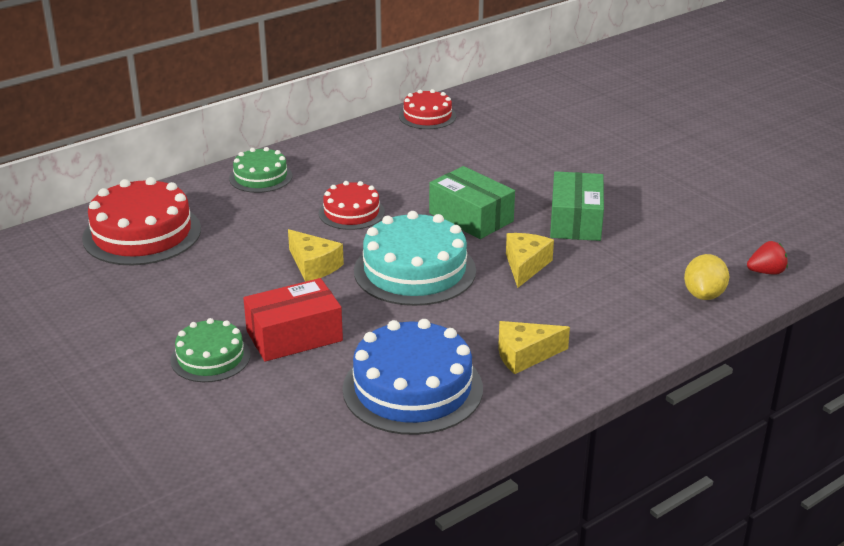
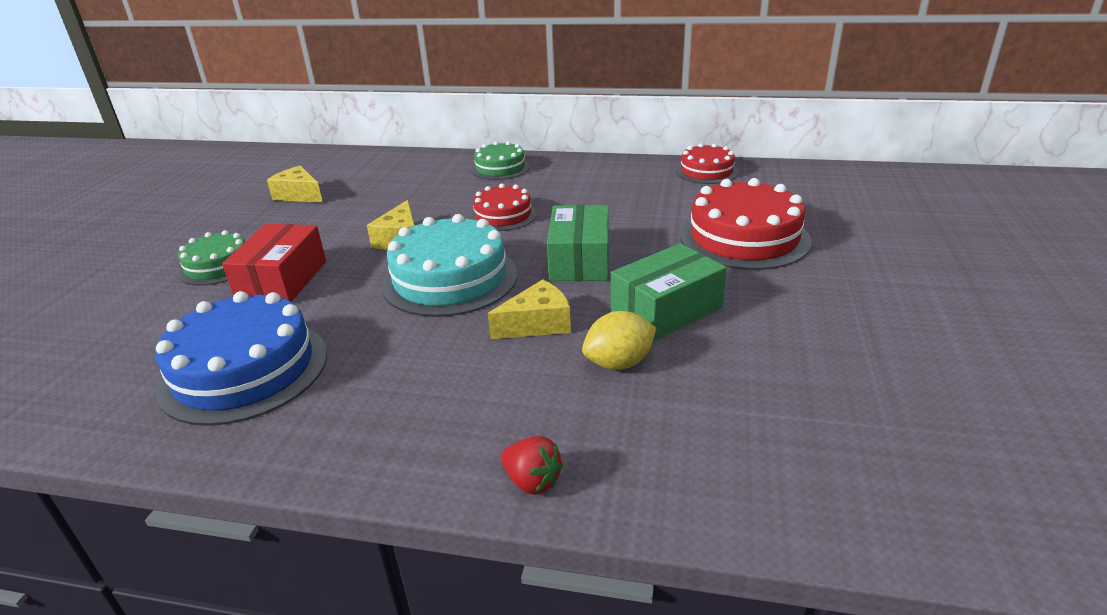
camera: 50 degrees right, 0 degrees up
(142, 233) = (365, 174): red cake -> red cake (744, 238)
(294, 336) = (282, 280): red box -> red box turned 75 degrees clockwise
(524, 355) = (366, 403): yellow cheese -> yellow cheese (299, 195)
(704, 295) = (653, 468): yellow lemon -> yellow lemon (619, 363)
(766, 272) = (791, 497): red strawberry -> red strawberry (532, 481)

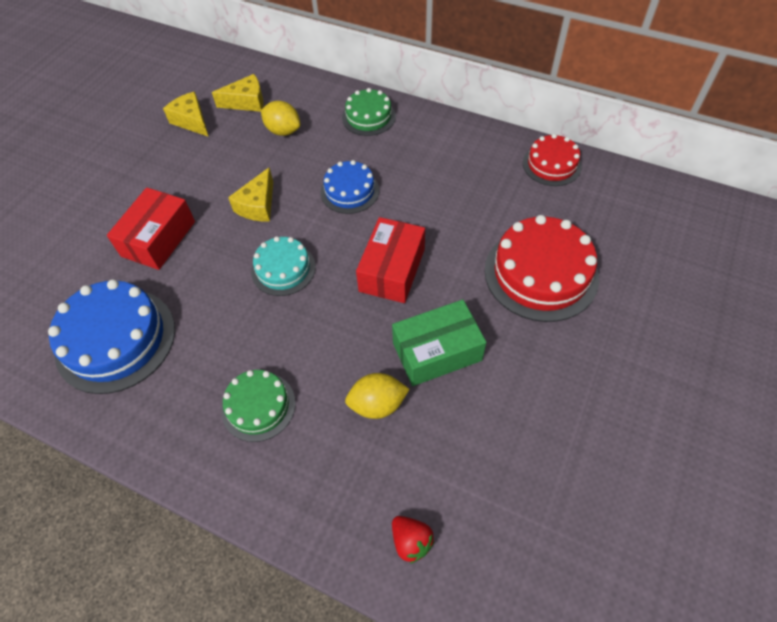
camera: 15 degrees right, 25 degrees up
(218, 266) = (115, 208): green cake -> green cake (258, 406)
(409, 188) = (283, 131): none -> yellow lemon
(450, 279) = (283, 269): turquoise cake -> turquoise cake, size x0.58
(503, 215) = (349, 191): red cake -> blue cake
(532, 481) = (278, 506): red strawberry -> red strawberry (411, 541)
(537, 324) = (333, 343): yellow cheese -> yellow cheese (246, 102)
(580, 260) = (392, 270): green box -> red box

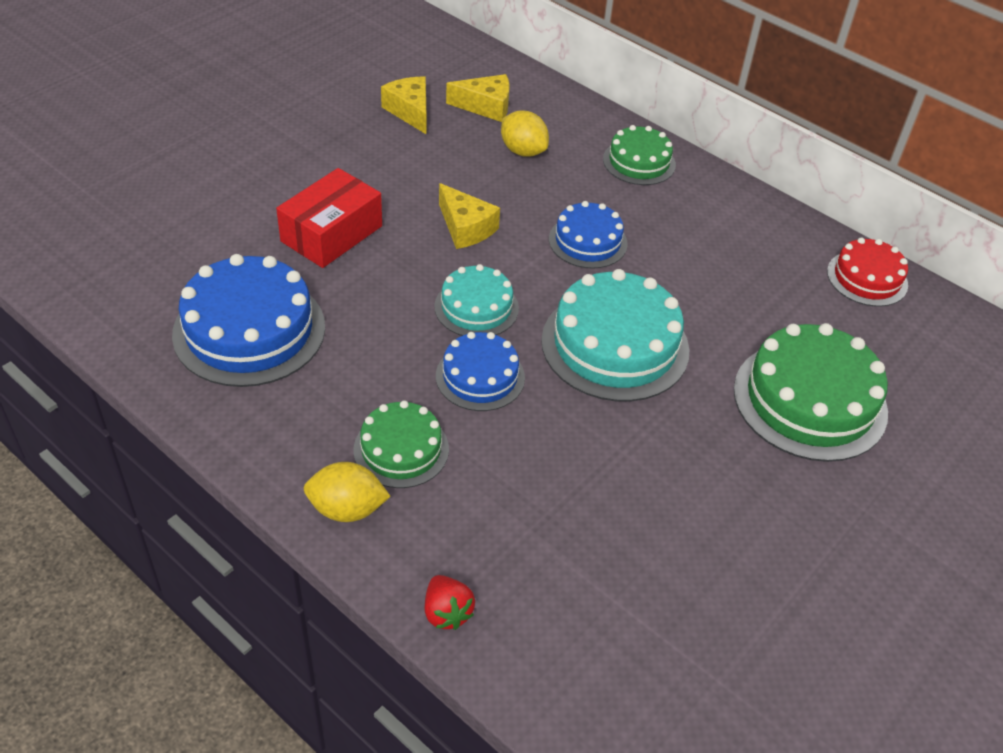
camera: 10 degrees right, 10 degrees down
(258, 205) = (465, 228): yellow cheese -> yellow cheese turned 75 degrees counterclockwise
(301, 326) = (480, 377): none -> blue cake
(377, 404) = (549, 489): yellow lemon -> yellow lemon (347, 509)
(392, 270) = (615, 345): red box -> turquoise cake
(411, 541) = (545, 648): red strawberry -> red strawberry (447, 612)
(437, 351) = (644, 451): green box -> none
(541, 273) = (810, 400): red cake -> green cake

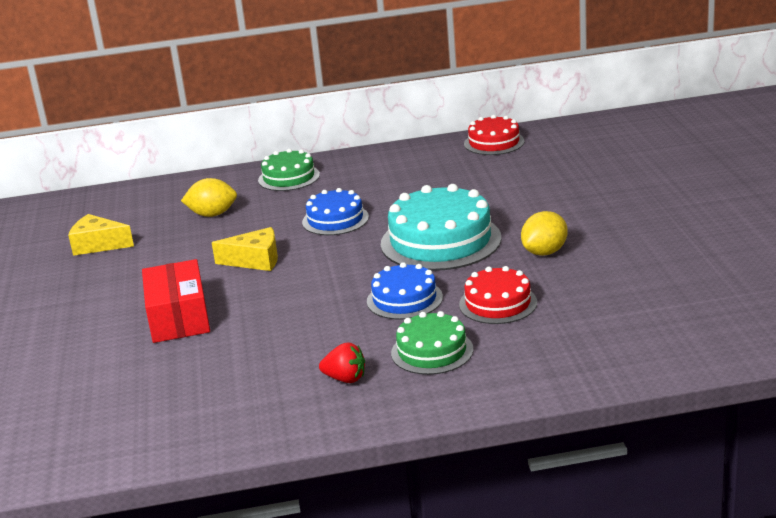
camera: 45 degrees left, 20 degrees down
(249, 330) = (229, 384): blue cake -> none
(347, 509) = (460, 390): yellow lemon -> yellow lemon (545, 252)
(447, 612) = (593, 376): red strawberry -> red strawberry (345, 379)
(476, 307) = (338, 280): turquoise cake -> none
(486, 107) = (144, 214): yellow cheese -> none
(528, 457) = (498, 303): none -> red cake
(810, 400) = (565, 194): green cake -> none

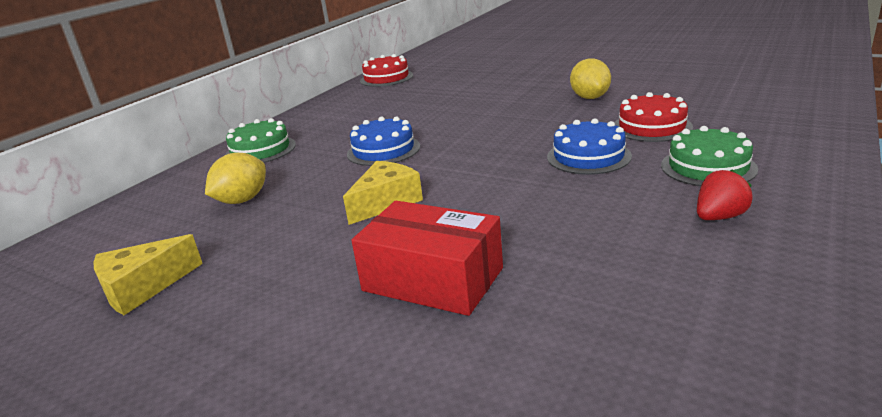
camera: 50 degrees left, 0 degrees up
(440, 241) = (506, 123): turquoise cake -> none

